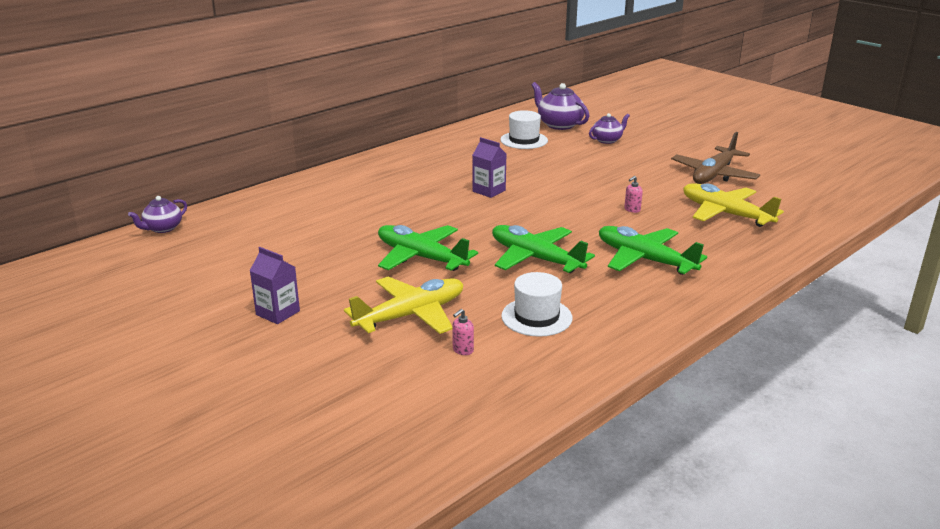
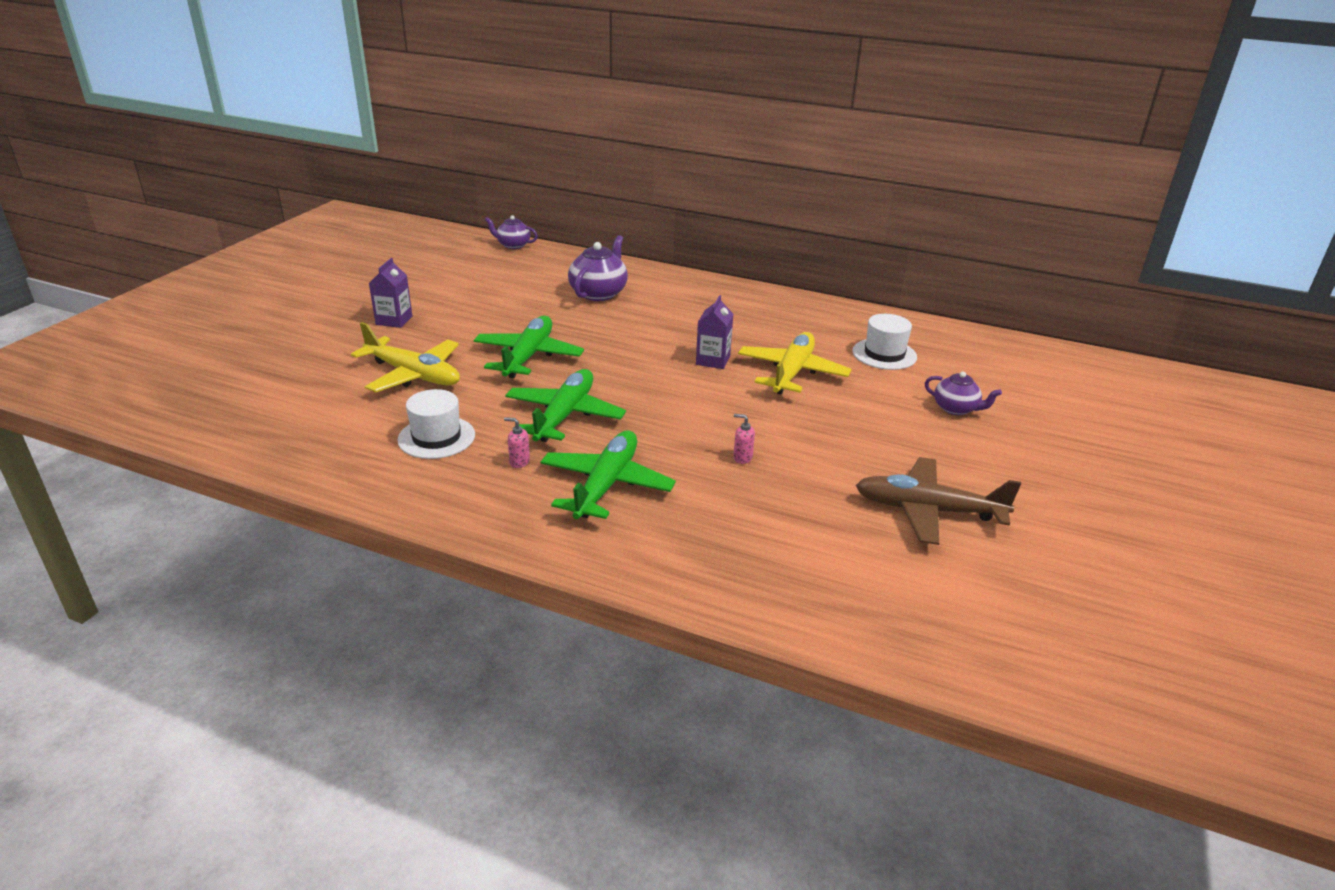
camera: 65 degrees right, 5 degrees up
(462, 350) = (359, 411): pink soap dispenser -> pink soap dispenser (519, 462)
(559, 125) = (967, 367): purple teapot -> purple teapot (599, 293)
(725, 214) = (794, 534): yellow plane -> yellow plane (792, 373)

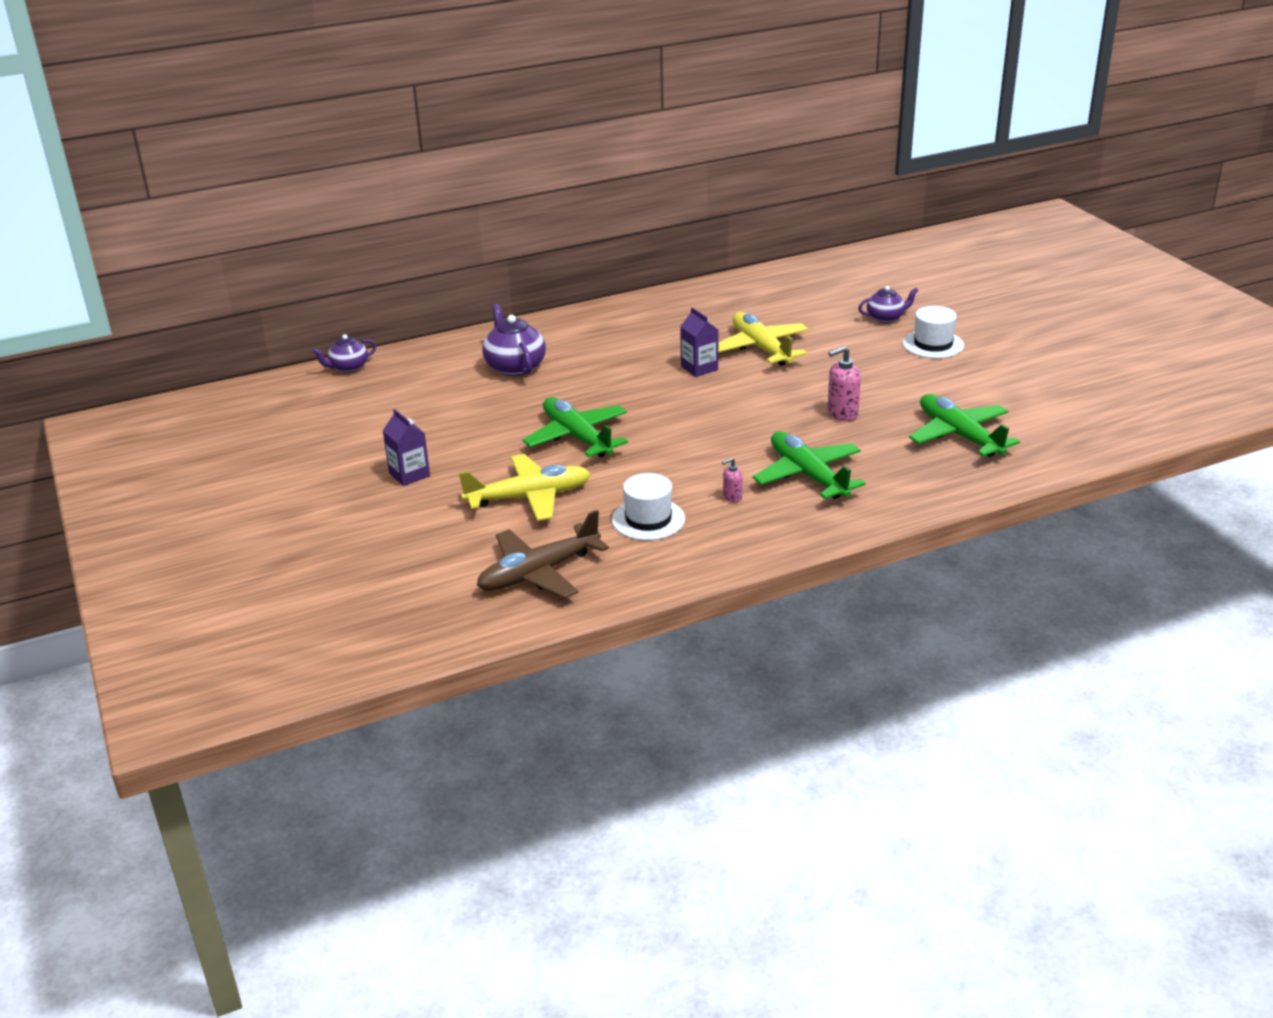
camera: 45 degrees left, 0 degrees up
(564, 415) = (692, 456): green plane -> green plane (959, 435)
(742, 458) = (842, 414): pink soap dispenser -> pink soap dispenser, size x1.77
(884, 354) = (785, 306): white hat -> white hat (933, 344)
(928, 510) = (977, 382): brown plane -> brown plane (538, 573)

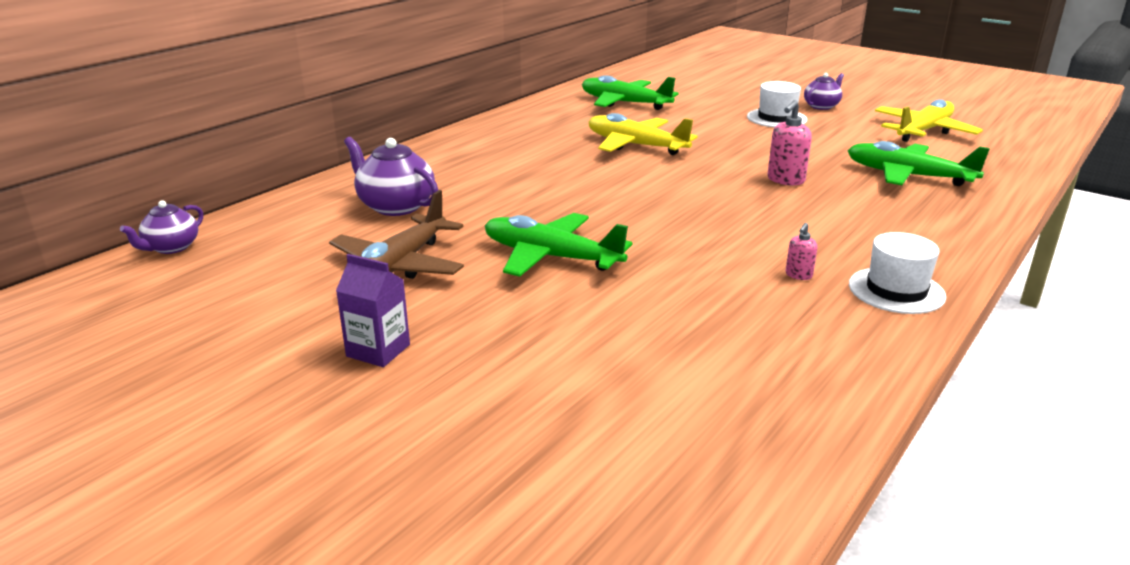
camera: 30 degrees left, 5 degrees down
(529, 497) = (573, 335): yellow plane -> yellow plane (924, 131)
(538, 573) = (701, 428): brown plane -> brown plane (397, 267)
(648, 519) = (745, 322): white hat -> white hat (896, 290)
(699, 368) = (599, 171): purple carton -> none
(808, 475) = (837, 237): green plane -> green plane (624, 103)
(886, 318) = (710, 107): purple teapot -> purple teapot (821, 106)

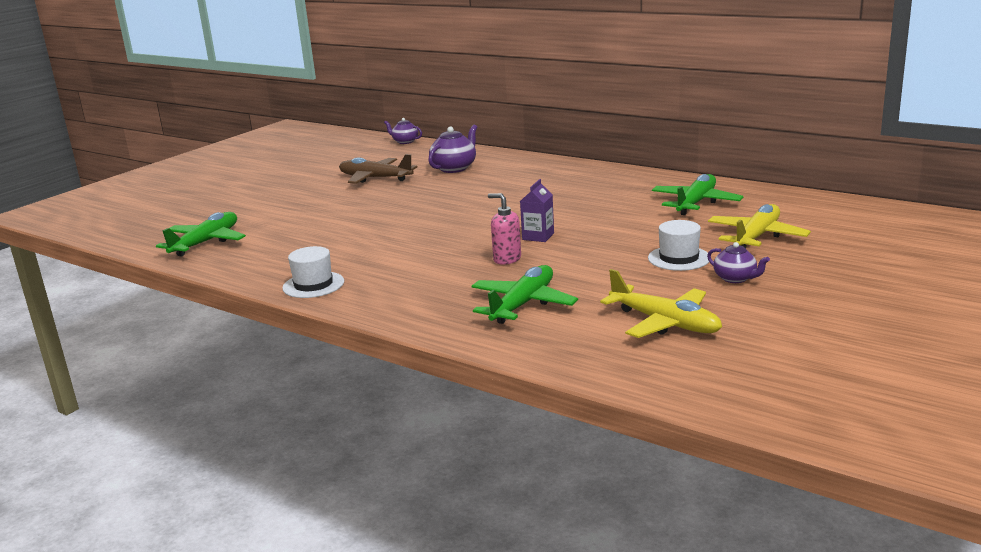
camera: 90 degrees right, 5 degrees down
(378, 350) = (294, 186): purple carton -> purple carton (538, 236)
(551, 257) = (380, 204): green plane -> green plane (206, 242)
(635, 145) = (578, 212): yellow plane -> yellow plane (757, 237)
(798, 275) = (341, 260): pink soap dispenser -> none

